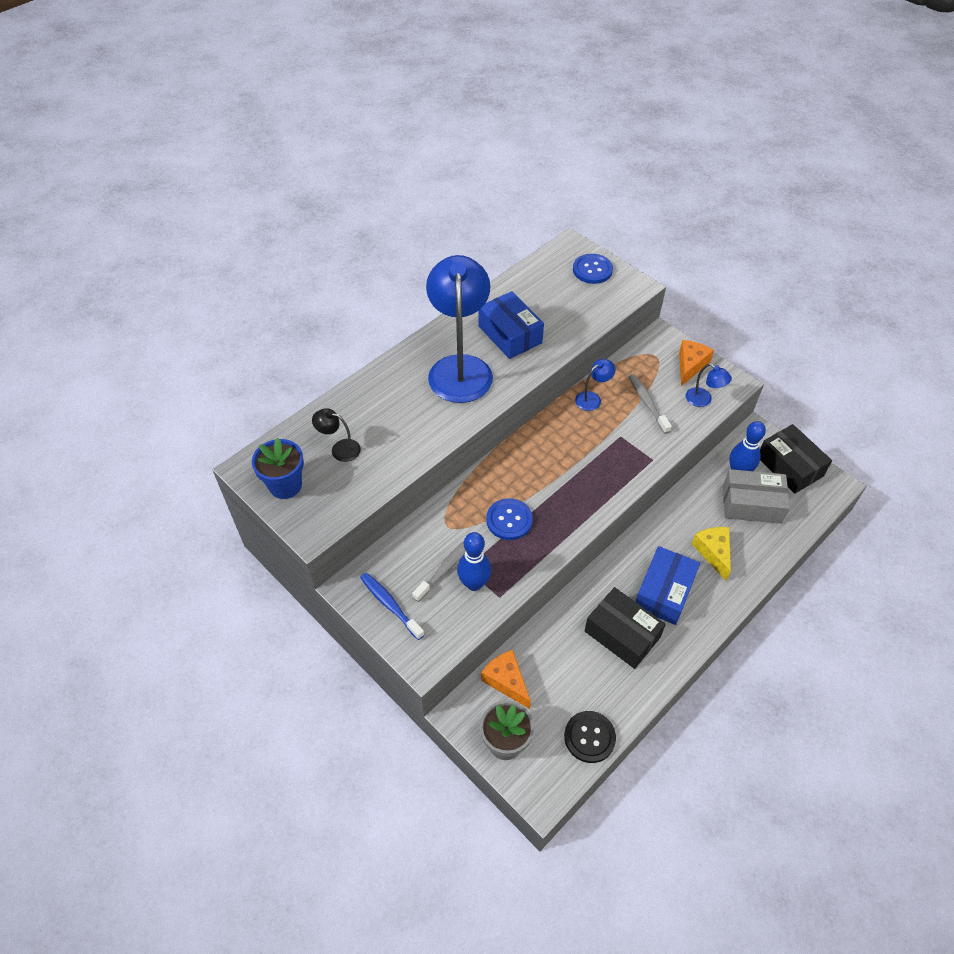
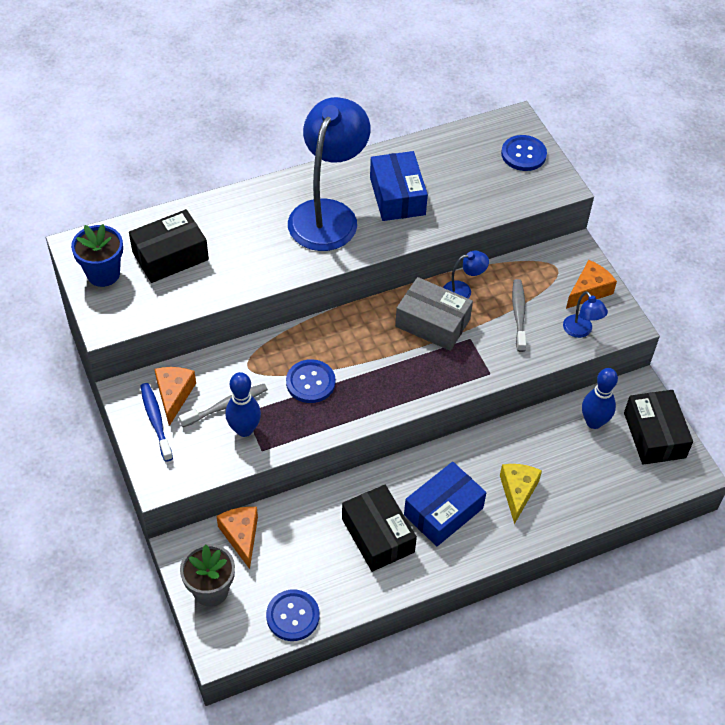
camera: 20 degrees right, 0 degrees up
(340, 449) = (170, 256): black lamp -> black box
(394, 575) = (174, 395): none -> orange cheese
(589, 737) = (293, 616): black button -> blue button
(751, 504) = (588, 458): grey box -> grey box (432, 323)

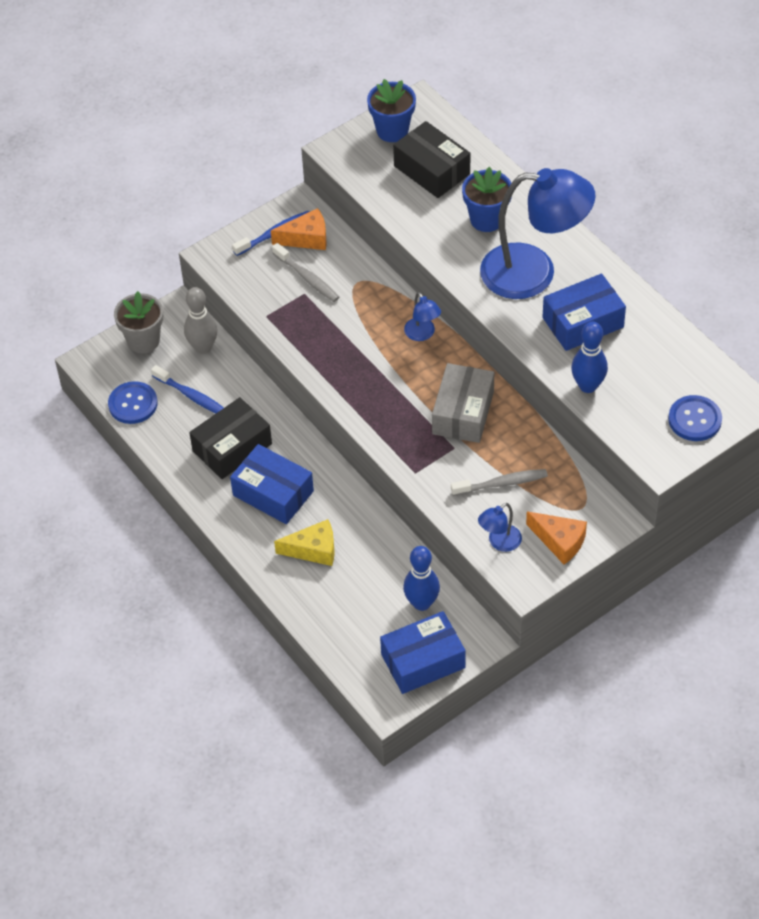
camera: 80 degrees right, 0 degrees up
(241, 536) = (203, 347): orange cheese -> grey bowling pin
(244, 429) = (285, 298): blue bowling pin -> blue bowling pin (588, 386)
(250, 231) = (486, 219): none -> blue flower pot
(301, 558) = (192, 396): none -> blue toothbrush
(310, 382) = (355, 333): blue button -> none
(463, 291) = (516, 430): blue lamp -> blue lamp (422, 334)
(654, 435) = (423, 661): black box -> blue box

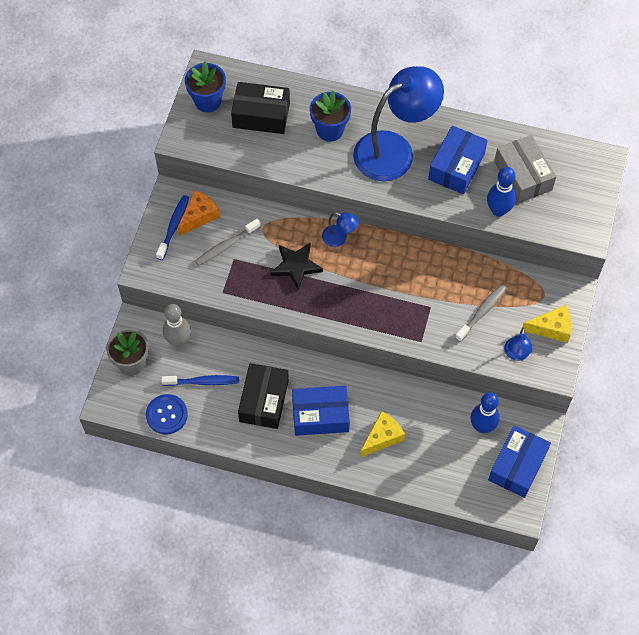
camera: 40 degrees left, 10 degrees up
(307, 278) = (226, 246): grey toothbrush -> grey toothbrush turned 135 degrees clockwise
(357, 334) = (296, 266): none -> black star
(463, 412) = (414, 278): grey box -> grey box (523, 176)
(559, 541) = (551, 328): orange cheese -> yellow cheese
(694, 419) = (582, 191): blue button -> none

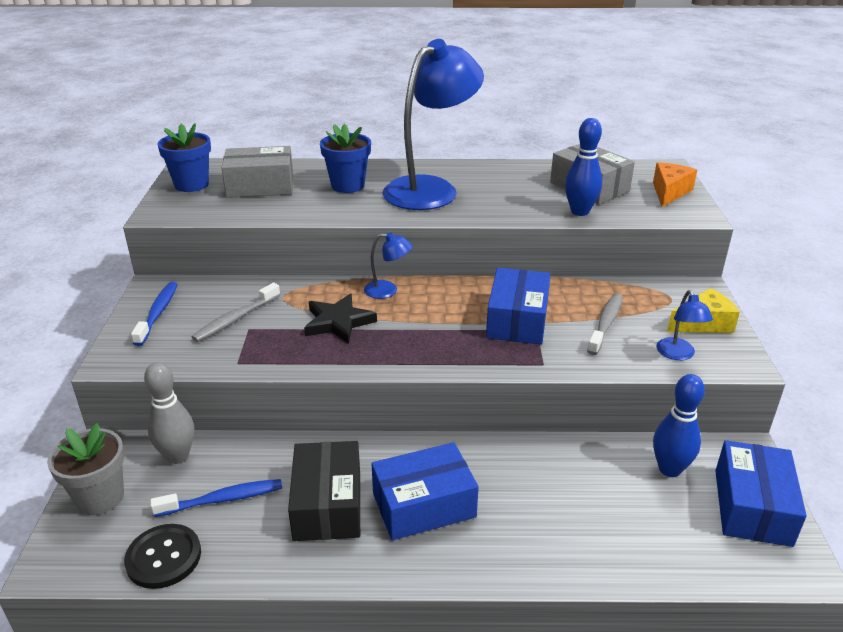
camera: 15 degrees left, 30 degrees down
(166, 415) = (163, 557): blue button -> black button
(199, 216) = (193, 299): orange cheese -> orange cheese (669, 192)
(261, 115) = (260, 186): black box -> grey box
(382, 437) = (531, 513): yellow cheese -> none
(456, 167) = (509, 190): blue box -> blue box (517, 320)

